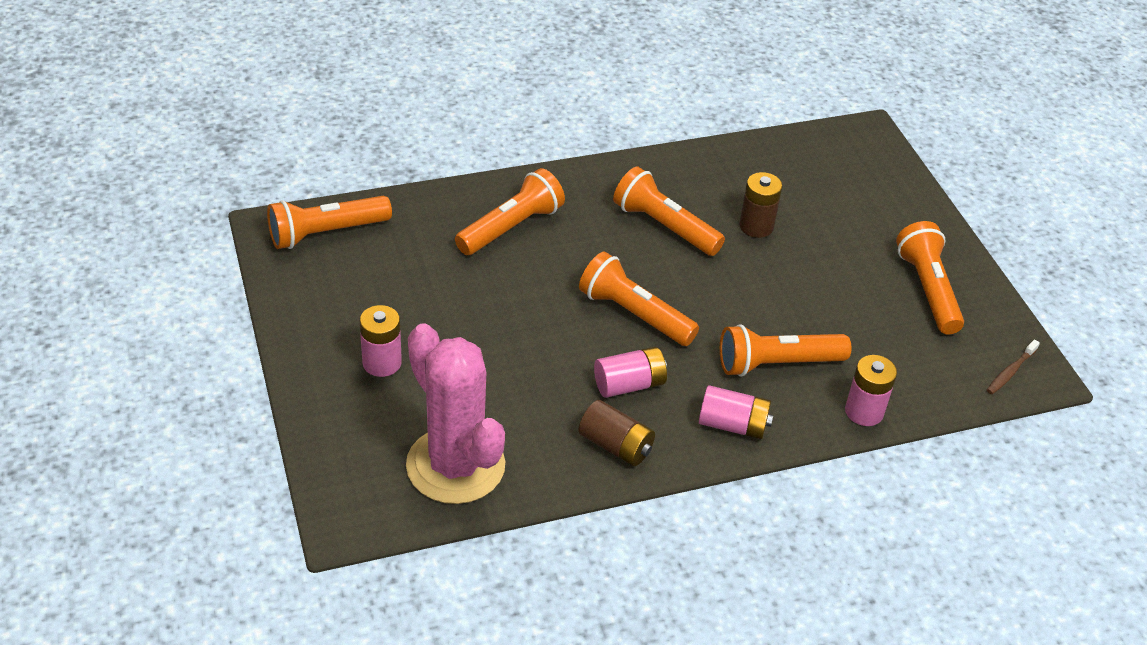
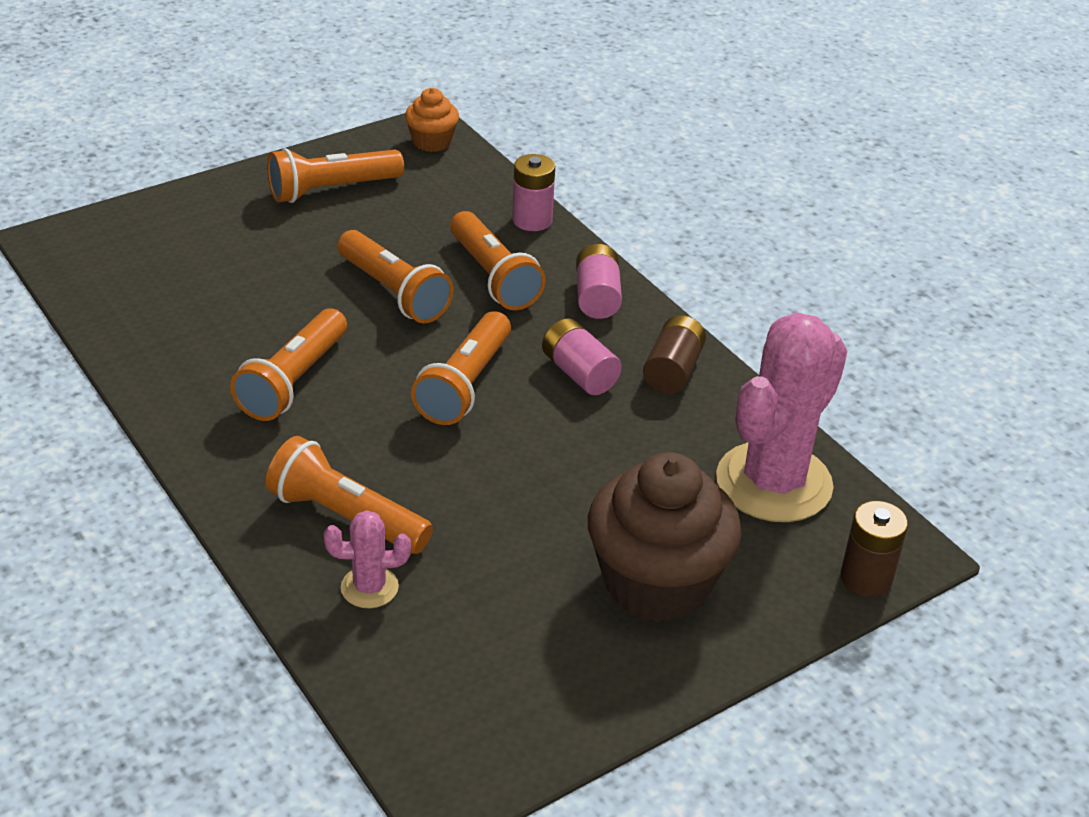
camera: 105 degrees left, 5 degrees down
(326, 233) = (434, 714): orange flashlight -> orange flashlight (394, 292)
(382, 363) = (656, 583): pink battery -> brown cupcake
(442, 226) = (369, 587): none -> pink cactus
(756, 226) = (267, 310): brown battery -> brown battery (866, 578)
(1010, 372) = (432, 142): brown toothbrush -> orange cupcake

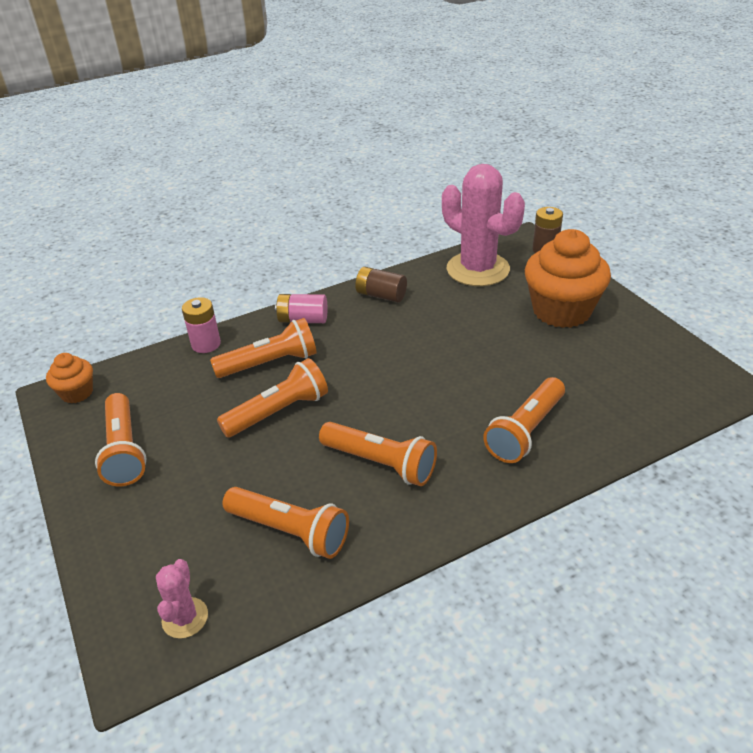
camera: 80 degrees left, 0 degrees up
(369, 587) = (588, 419): pink cactus -> pink cactus (185, 618)
(465, 385) = (390, 377): orange flashlight -> orange flashlight (290, 531)
(579, 373) = (381, 330): pink battery -> none
(656, 583) = (561, 311): brown cupcake -> orange cupcake

